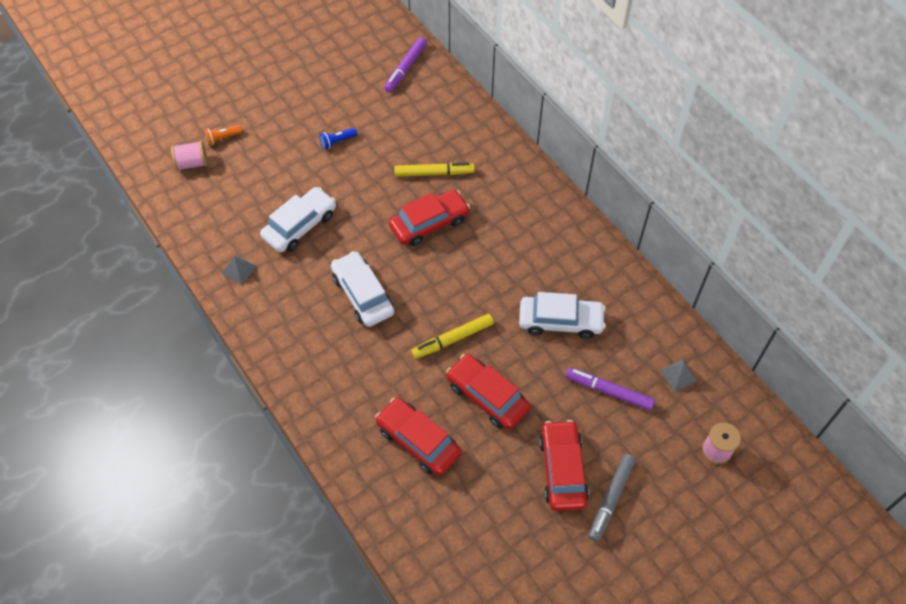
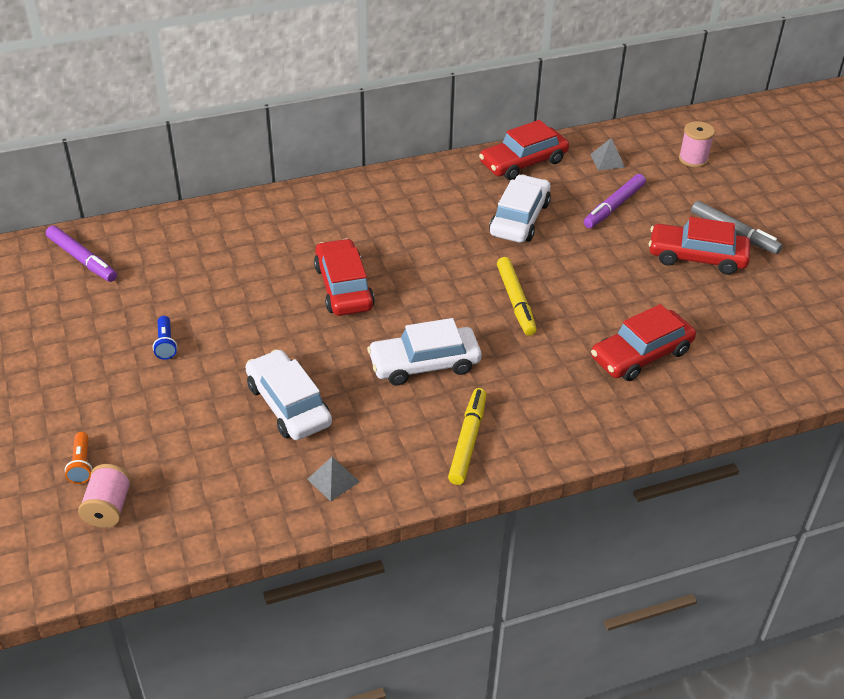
camera: 75 degrees left, 15 degrees down
(434, 173) = (269, 269): yellow marker -> yellow marker (468, 441)
(487, 396) = (597, 290): red car -> red car (523, 162)

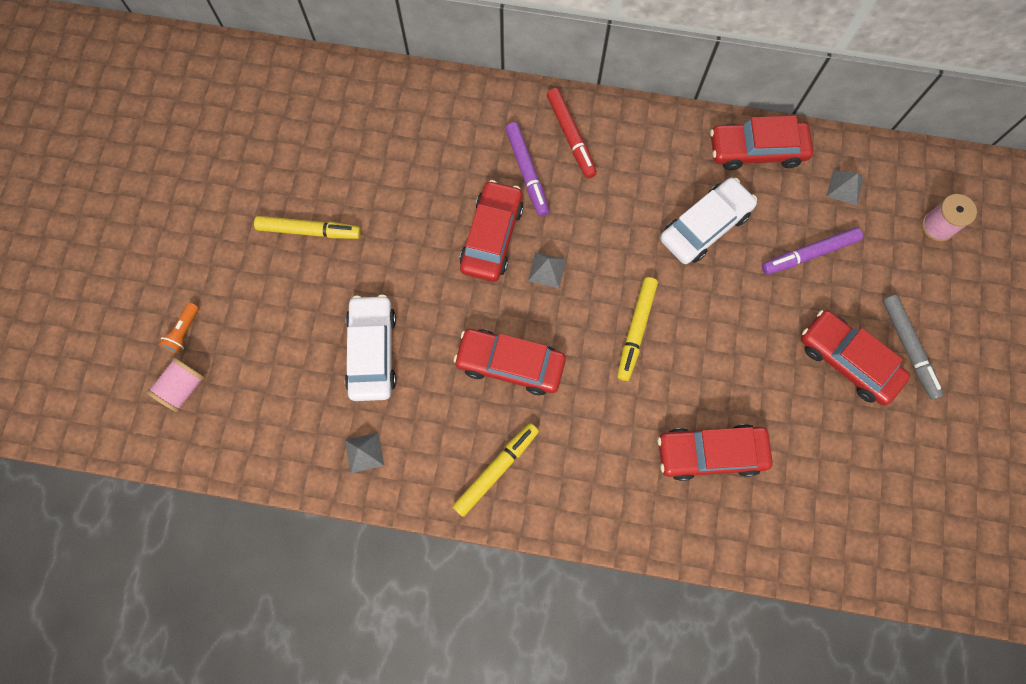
camera: 30 degrees right, 30 degrees up
(82, 259) = (290, 94): purple marker -> purple marker (527, 172)
(165, 344) = (309, 231): blue flashlight -> yellow marker
(365, 203) = (571, 136): none -> red marker
(409, 291) = (547, 270): none -> grey pyramid
(424, 364) = (510, 364): white car -> red car

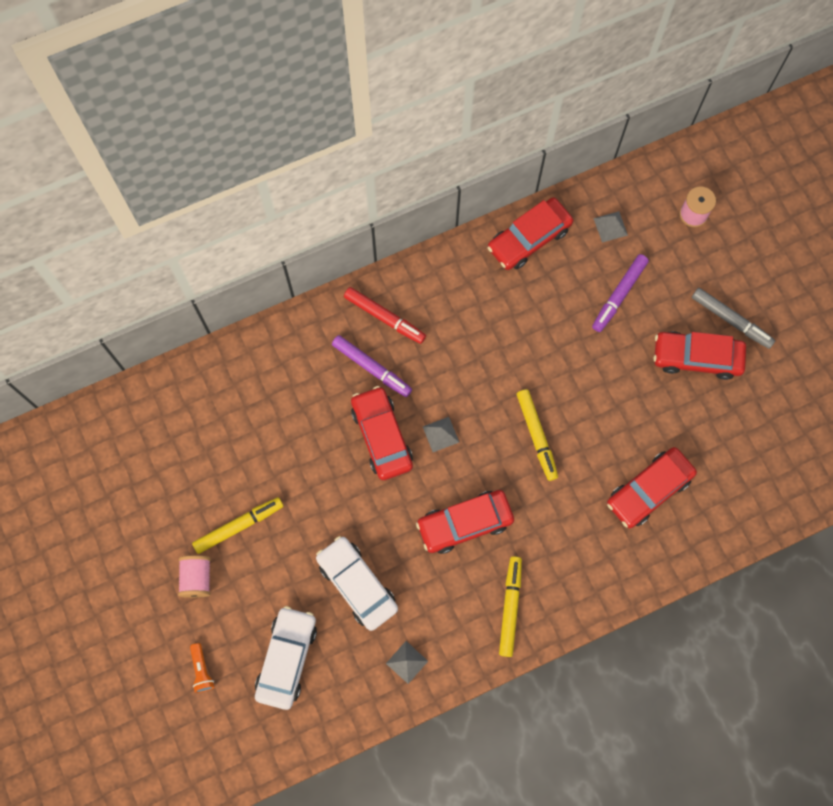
camera: 35 degrees left, 0 degrees up
(183, 388) = (235, 712): pink spool -> pink spool (197, 578)
(705, 226) = (531, 323): white car -> white car (287, 658)

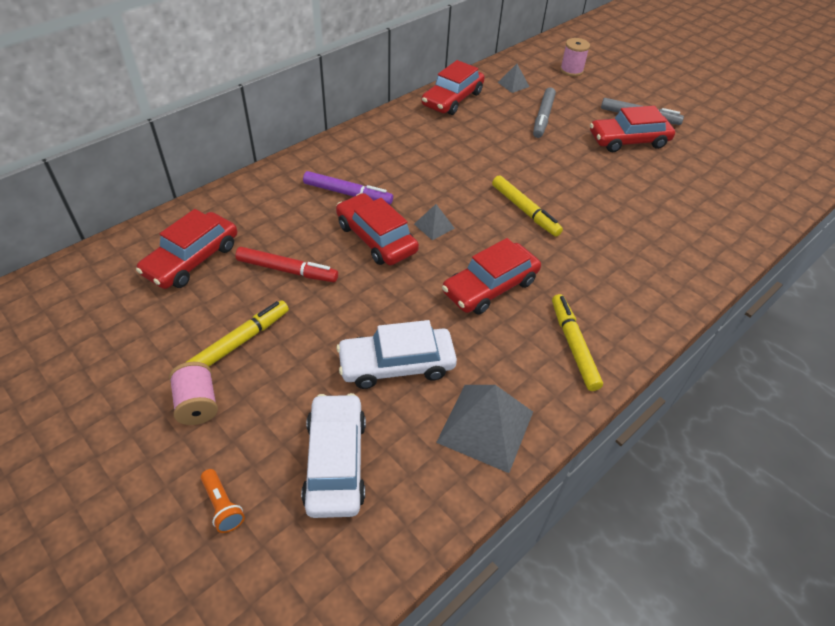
camera: 20 degrees left, 25 degrees down
(357, 585) = (396, 365): white car -> white car turned 45 degrees counterclockwise
(384, 318) = (347, 160): red marker -> red marker (287, 270)
(407, 662) = (485, 427): grey pyramid -> grey pyramid, size x1.98
(619, 295) = (543, 117): purple marker -> grey marker
(649, 490) = (648, 227): red car -> red car (192, 259)

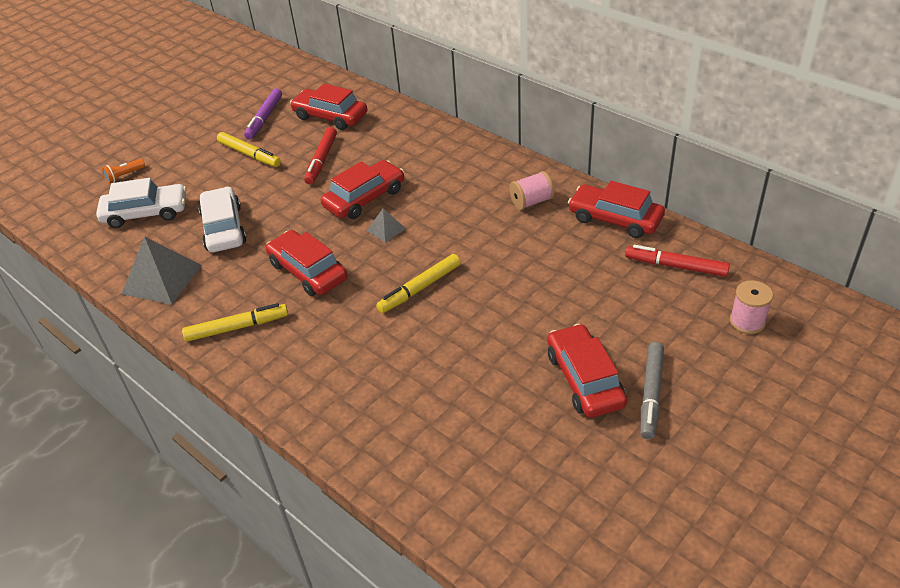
camera: 90 degrees right, 5 degrees down
(197, 404) = (198, 150): pink spool -> pink spool (531, 202)
(347, 194) = (423, 173): purple marker -> purple marker (264, 118)
(513, 84) = (676, 266): grey pyramid -> red marker
(543, 117) = (607, 296): grey marker -> none

